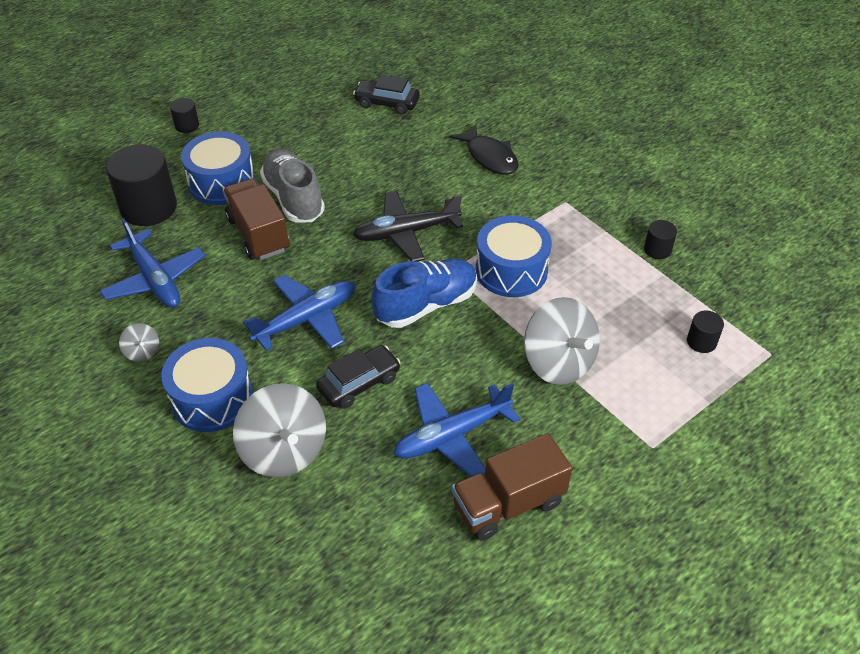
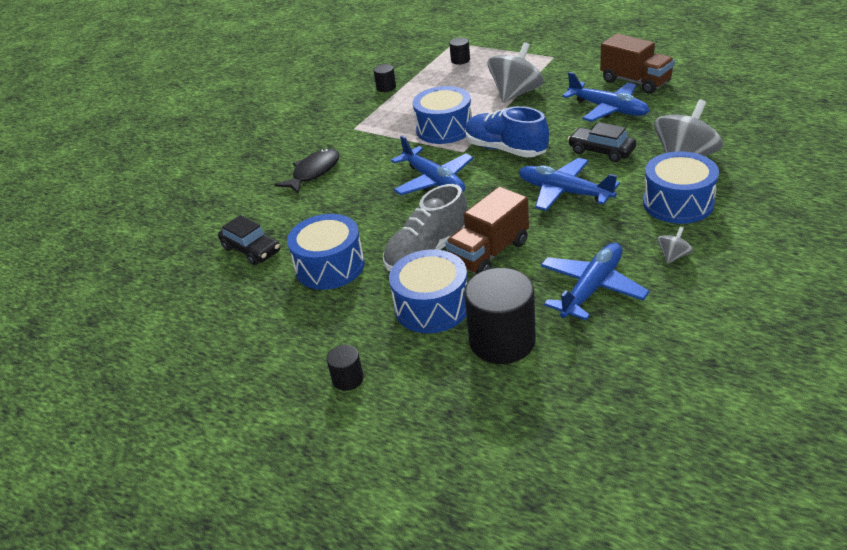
camera: 105 degrees left, 10 degrees down
(324, 140) = (330, 266): none -> blue drum
(387, 103) = (251, 249): black car -> black car turned 45 degrees counterclockwise
(406, 233) = (434, 181): black plane -> blue plane

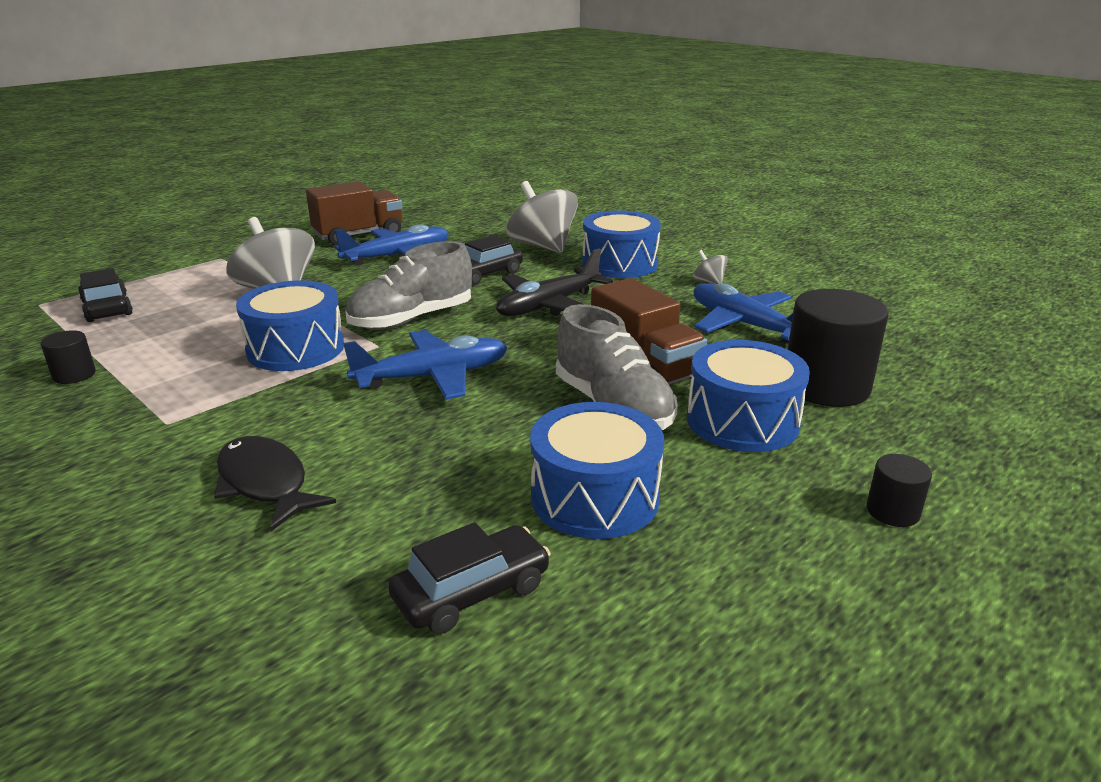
camera: 80 degrees left, 10 degrees down
(460, 60) = (107, 308): black cylinder -> black car
(506, 149) = (412, 319): blue shoe -> grey shoe
(564, 192) = (549, 306): blue plane -> black plane

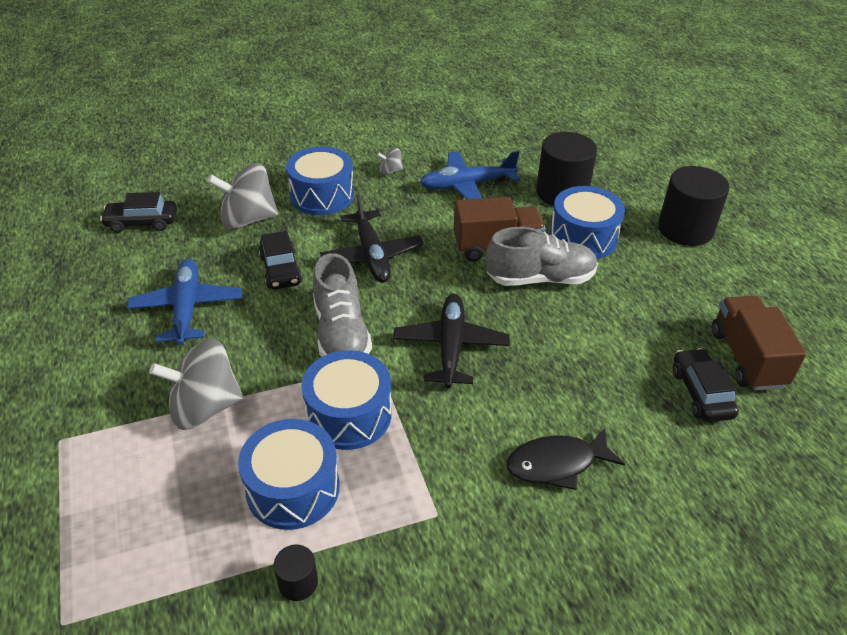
camera: 65 degrees left, 15 degrees up
(107, 308) = (134, 553): black car -> black car (142, 222)
(359, 235) = (99, 321): brown truck -> brown truck (747, 358)
(433, 376) = (450, 346): blue plane -> black plane
(595, 497) = (634, 320): blue drum -> blue drum (293, 488)
(892, 511) = (685, 229): black cylinder -> black cylinder, size x2.12

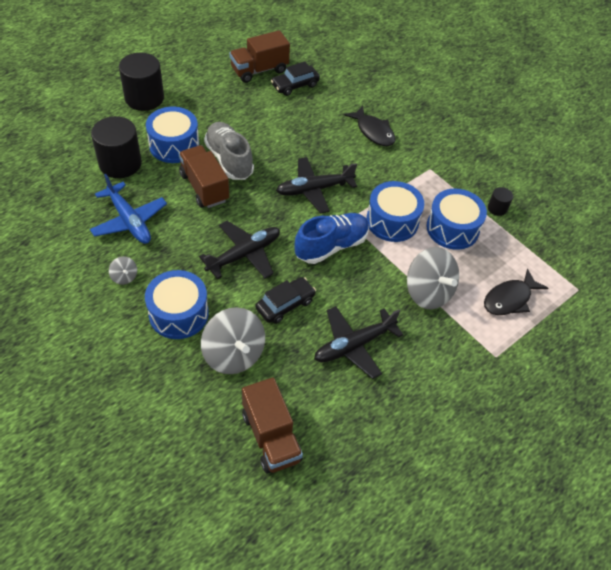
camera: 115 degrees left, 10 degrees up
(123, 503) = (509, 299): none -> black fish
(142, 222) = (271, 437): black car -> brown truck
(187, 308) = (354, 345): blue plane -> black plane
(341, 333) = (331, 246): grey shoe -> blue shoe

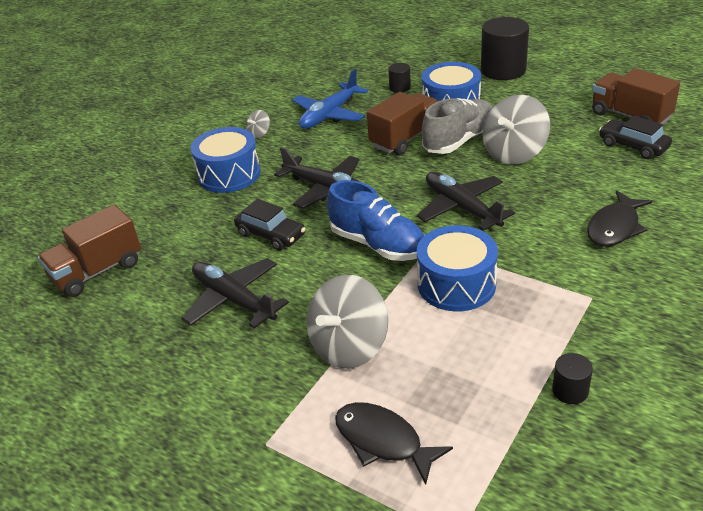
camera: 80 degrees right, 15 degrees down
(120, 163) = (400, 87): black cylinder -> black cylinder, size x0.47
(234, 354) = (192, 220): grey spinning top -> grey spinning top (514, 153)
(452, 228) = (486, 347): blue drum -> none

